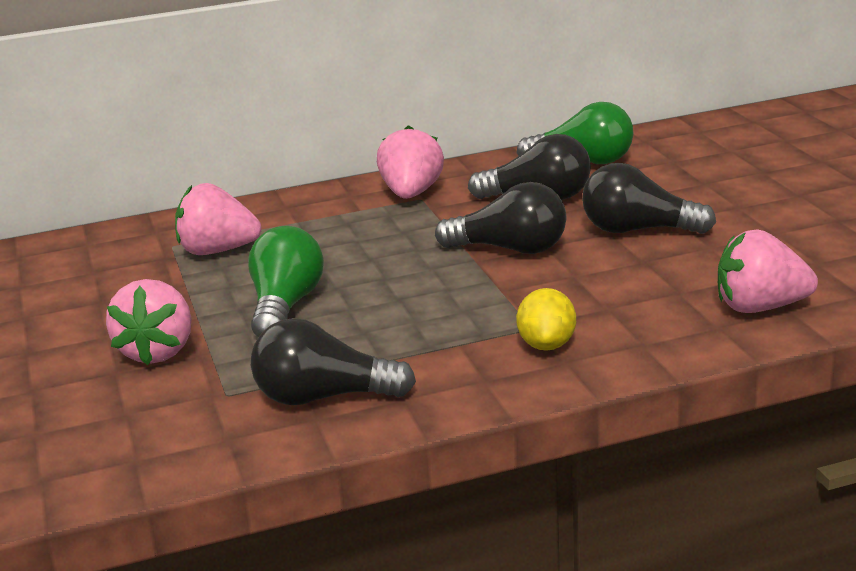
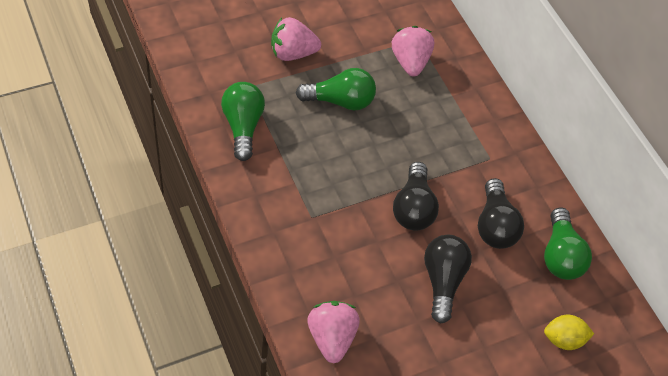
camera: 75 degrees right, 30 degrees up
(324, 397) = (243, 126): black light bulb -> green light bulb
(411, 194) = (497, 153): pink strawberry -> none
(547, 345) = (291, 224): yellow lemon -> yellow lemon (563, 339)

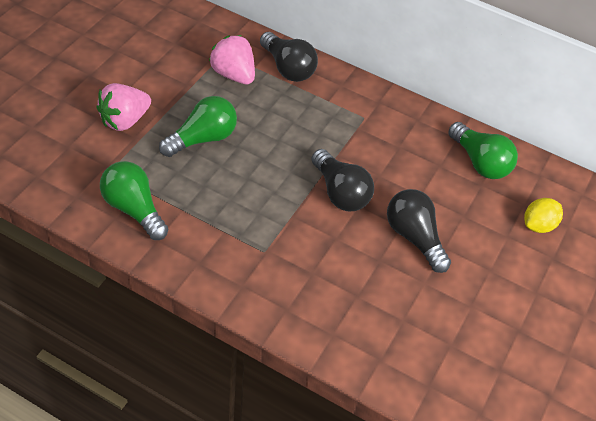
camera: 35 degrees left, 5 degrees down
(331, 337) = (370, 343): pink strawberry -> none
(494, 225) = (413, 168): black light bulb -> black light bulb (288, 68)

